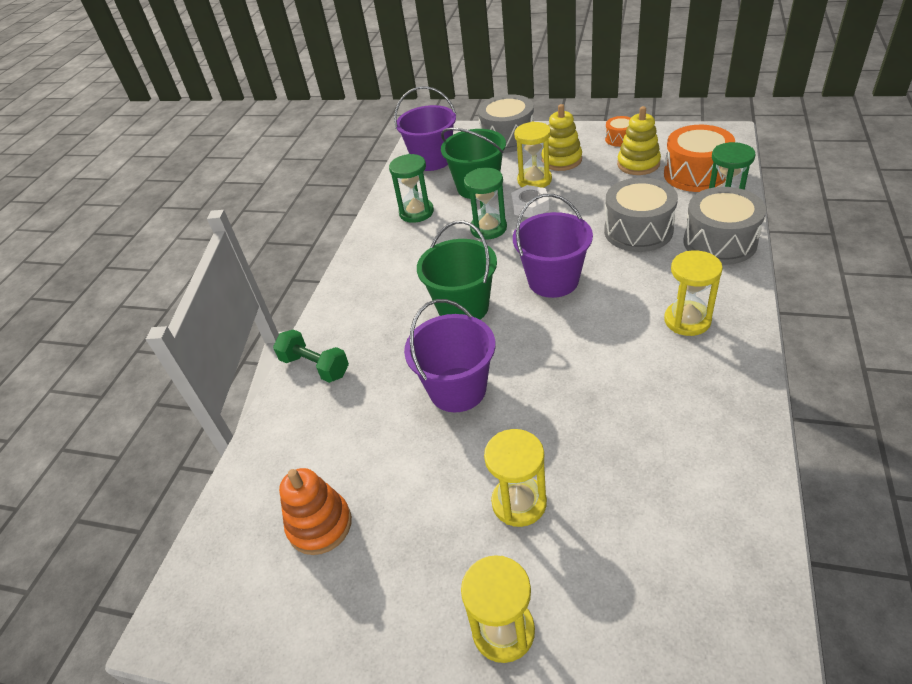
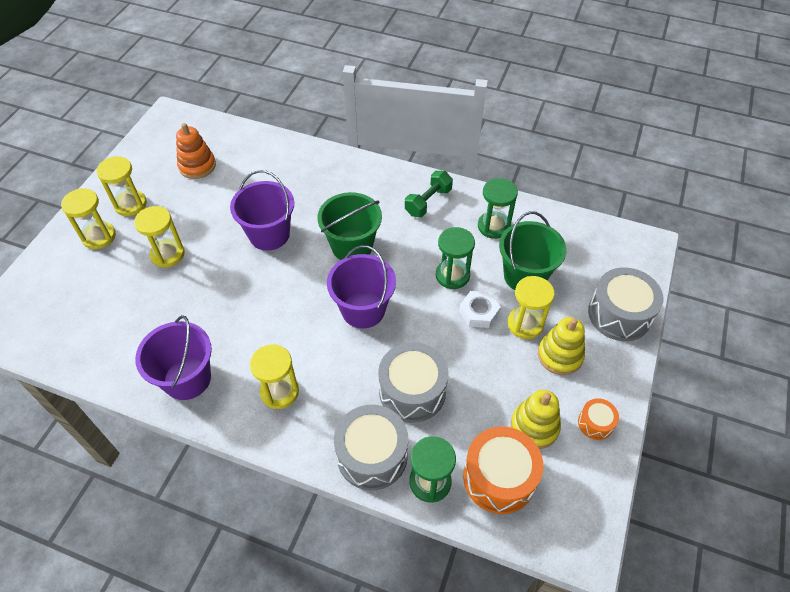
camera: 90 degrees right, 10 degrees up
(315, 366) = (322, 162): green dumbbell -> green dumbbell (428, 202)
(418, 604) = (130, 204): none -> yellow hourglass
(432, 160) = (585, 245): purple bucket -> purple bucket (187, 379)

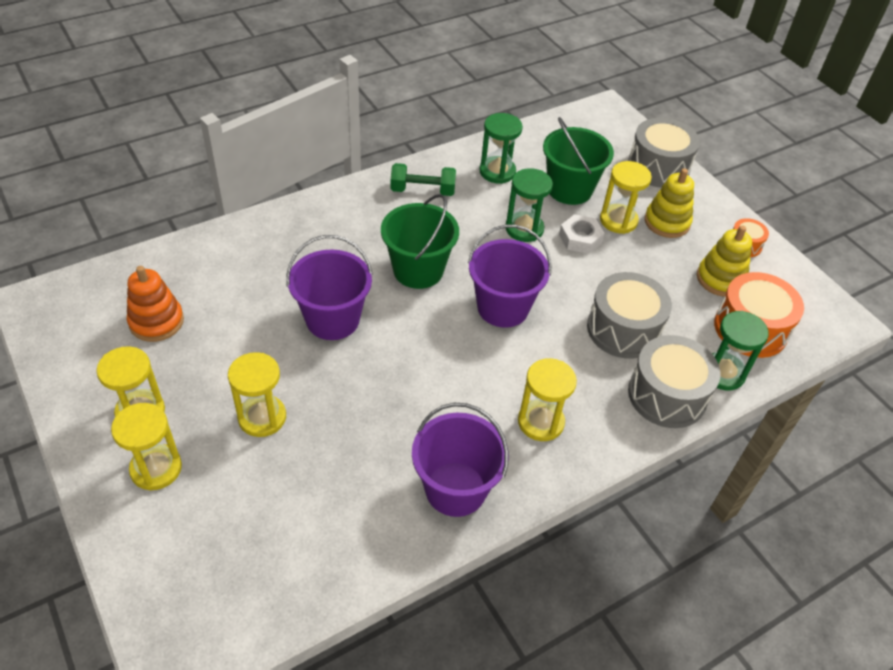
camera: 55 degrees left, 5 degrees down
(428, 202) = (422, 190): green dumbbell -> green dumbbell turned 75 degrees counterclockwise

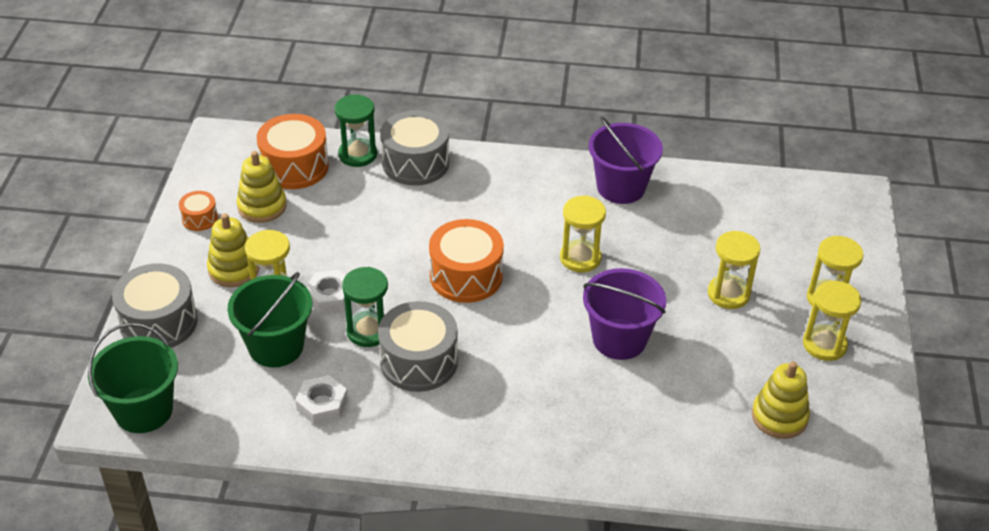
camera: 140 degrees left, 5 degrees down
(156, 321) = (779, 417): orange stacking toy -> yellow stacking toy
(418, 270) = (506, 343): green bucket -> green bucket (144, 410)
(422, 190) = (421, 424): green dumbbell -> none
(497, 172) = (322, 404): green hourglass -> white nut
(503, 307) = (466, 276): purple bucket -> orange drum
(540, 422) = (523, 192): yellow hourglass -> yellow hourglass (580, 258)
(623, 329) = (390, 213): grey drum -> grey drum (419, 361)

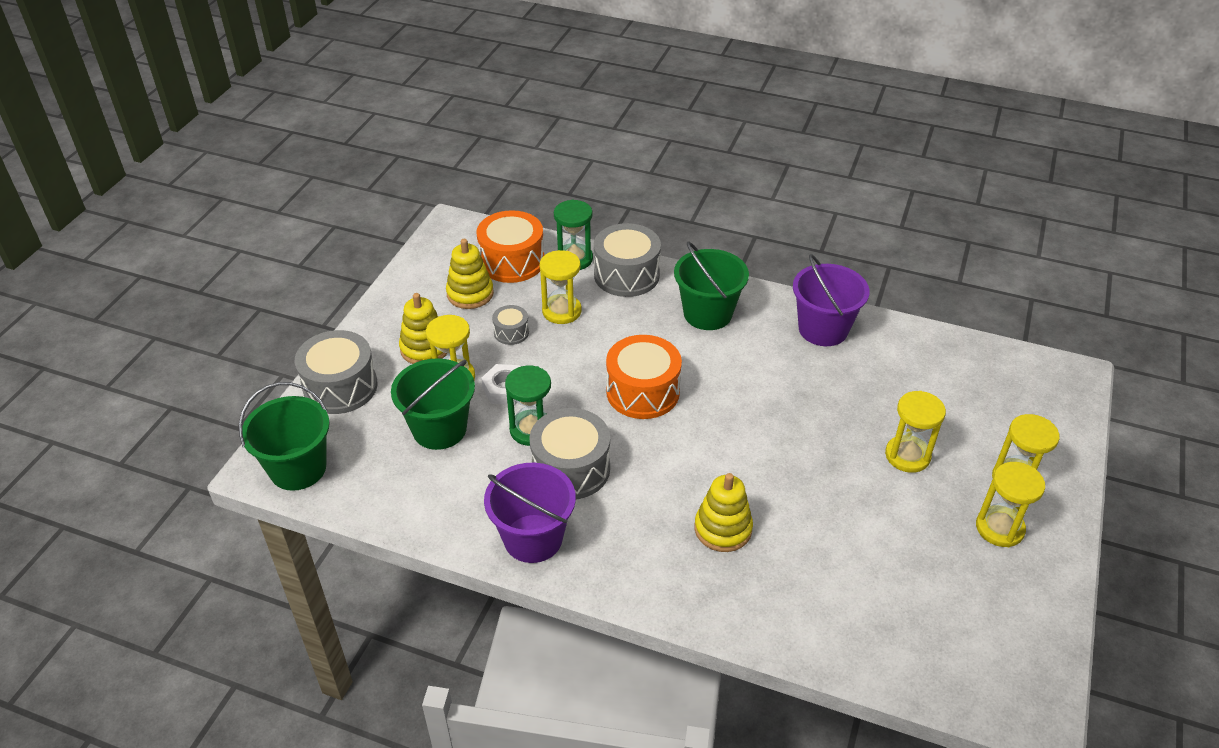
camera: 15 degrees right, 0 degrees up
(200, 218) = (410, 296): orange drum -> none
(317, 239) = (511, 332): none -> grey drum
(322, 404) = (464, 494): white nut -> none
(507, 189) = (707, 313): none -> green bucket
(580, 258) = (762, 393): yellow hourglass -> yellow hourglass (561, 311)
(619, 339) = (779, 482): purple bucket -> purple bucket (533, 538)
(779, 417) = (930, 597): yellow stacking toy -> yellow stacking toy (723, 529)

